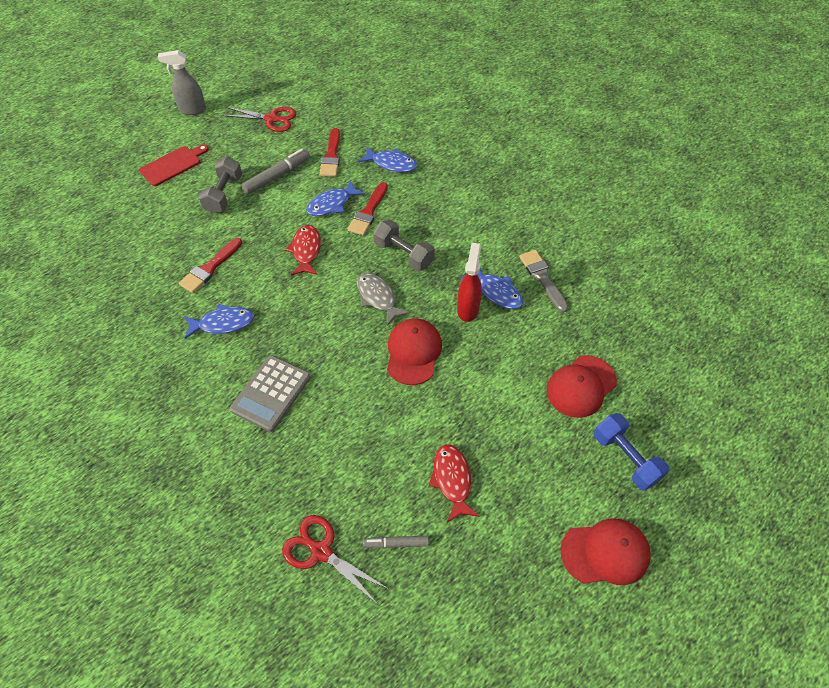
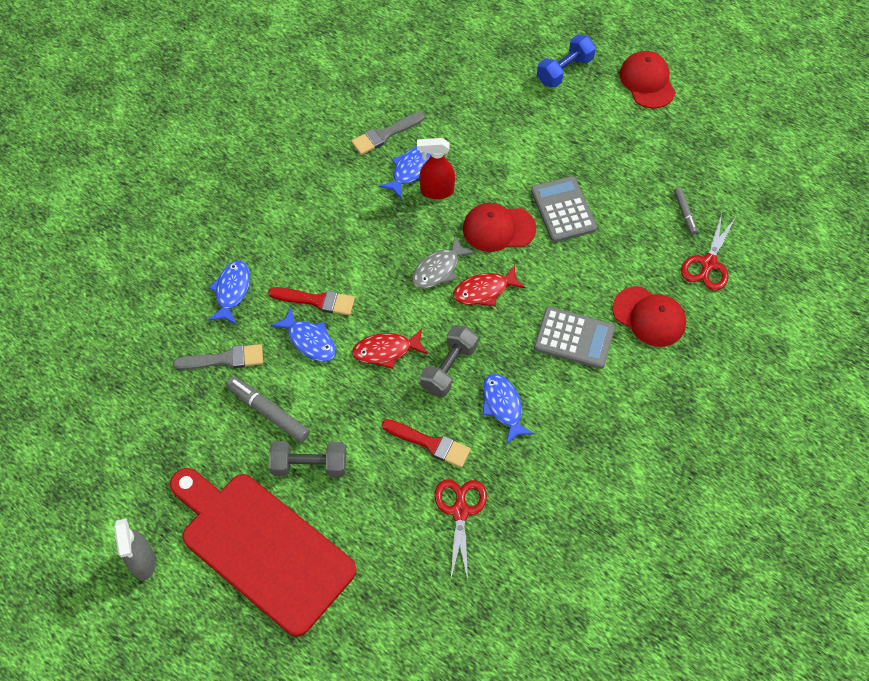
camera: 100 degrees left, 5 degrees up
(173, 165) = (262, 548): red cutting board -> red cutting board, size x2.18
(271, 119) = (156, 449): red scissors -> red scissors (460, 511)
(331, 156) = (224, 359): red brush -> grey brush
(404, 254) = (375, 256): grey dumbbell -> grey dumbbell (448, 368)
(425, 415) = (563, 210): none -> grey calculator
(452, 480) = (619, 182): red fish -> red fish (484, 291)
(581, 386) = (503, 101): red cap -> red cap (649, 316)

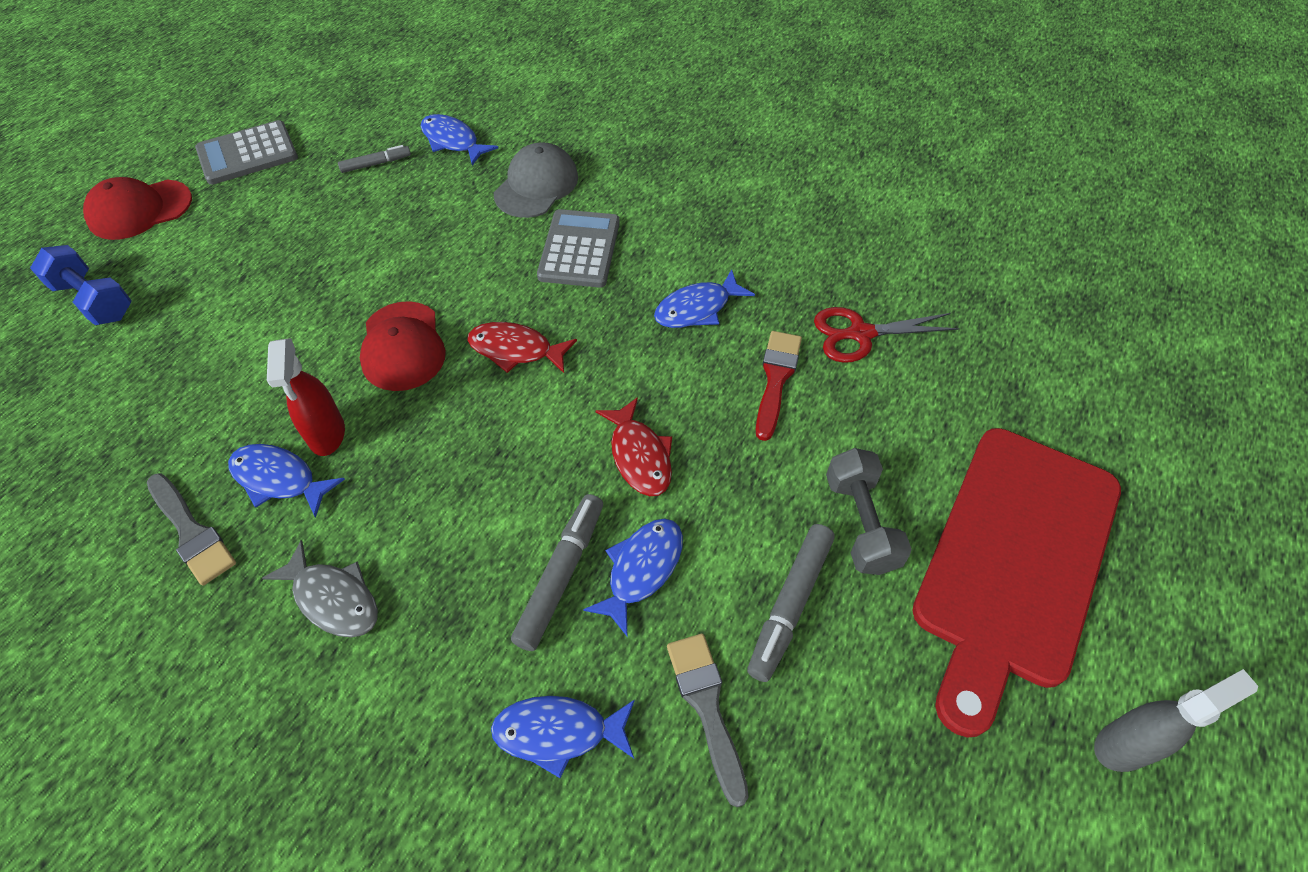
camera: 100 degrees left, 5 degrees down
(316, 301) = (561, 575): red brush -> grey marker
(438, 269) = (482, 410): grey fish -> grey fish (333, 598)
(448, 368) = (652, 374): grey dumbbell -> none
(484, 291) = (515, 350): red fish -> red fish turned 135 degrees clockwise
(563, 210) = (368, 278): grey calculator -> grey calculator (247, 154)
(649, 316) = (536, 185): red cap -> grey cap
(708, 263) = (453, 141): red scissors -> blue fish

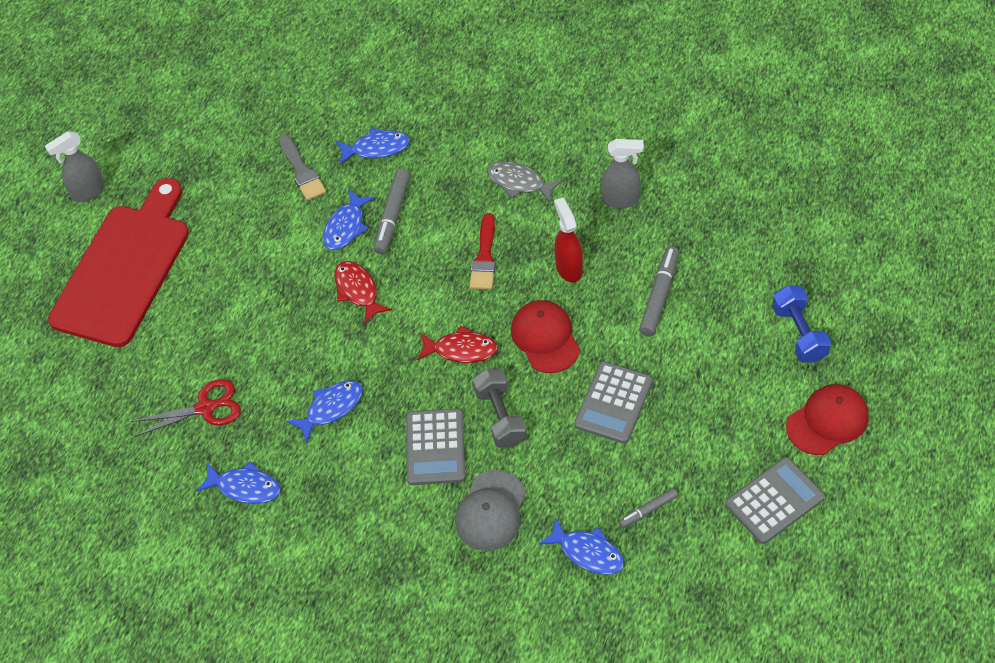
camera: 175 degrees right, 0 degrees up
(94, 300) = (799, 333): blue dumbbell -> blue dumbbell turned 45 degrees clockwise
(191, 532) = (621, 200): grey brush -> grey spray bottle
(279, 479) = (585, 237): blue fish -> blue fish (245, 487)
(357, 262) = (613, 403): none -> grey calculator
(776, 379) = (269, 360): red brush -> red brush (484, 257)
(790, 605) = (258, 224): grey marker -> grey marker (659, 295)
(861, 523) = (214, 274): grey dumbbell -> grey dumbbell (500, 417)

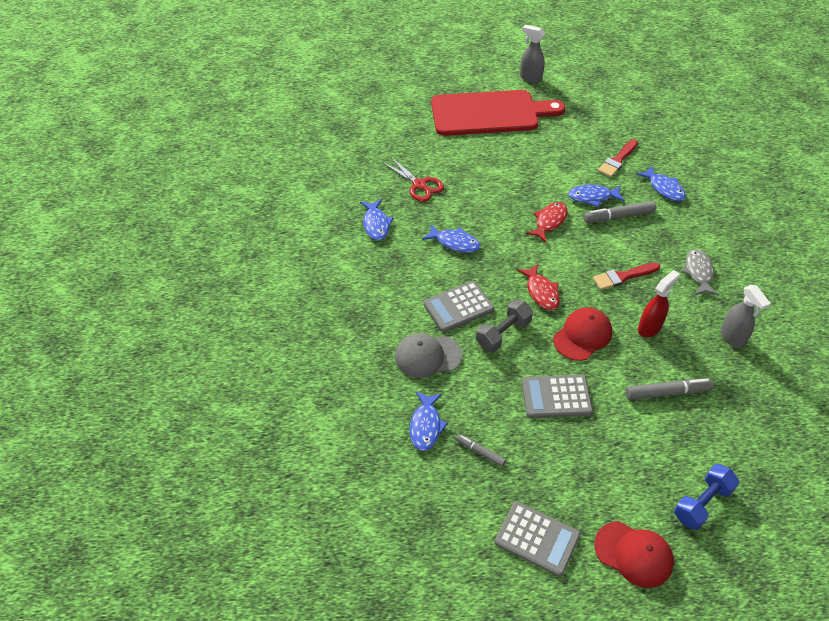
camera: 60 degrees right, 5 degrees down
(302, 171) = (617, 160): grey brush -> red brush

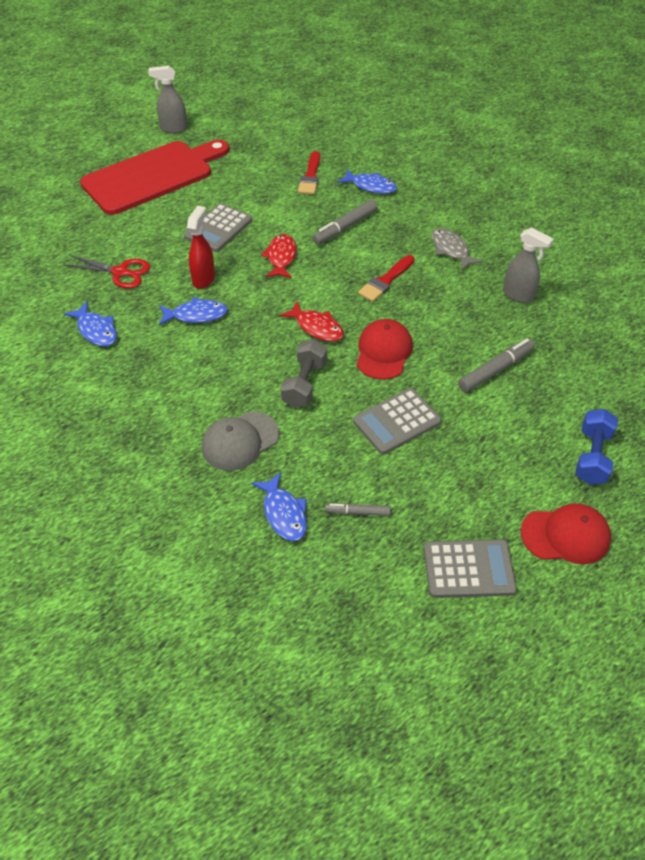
camera: 30 degrees left, 0 degrees up
(458, 307) = (241, 377): grey calculator -> grey calculator (218, 228)
(592, 197) = (308, 219): blue fish -> none
(649, 328) = (440, 317): red spray bottle -> red spray bottle (204, 279)

